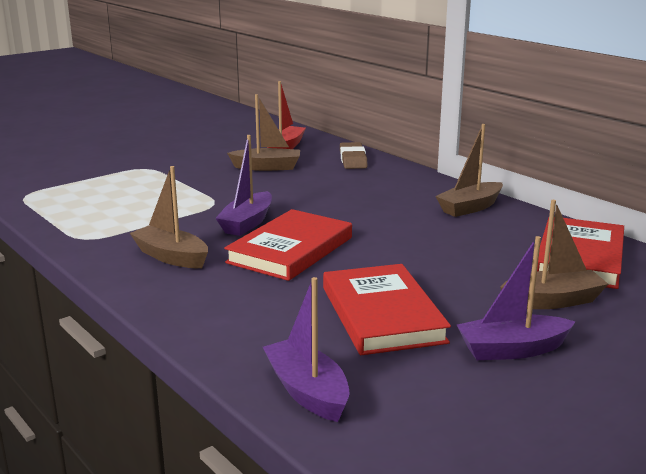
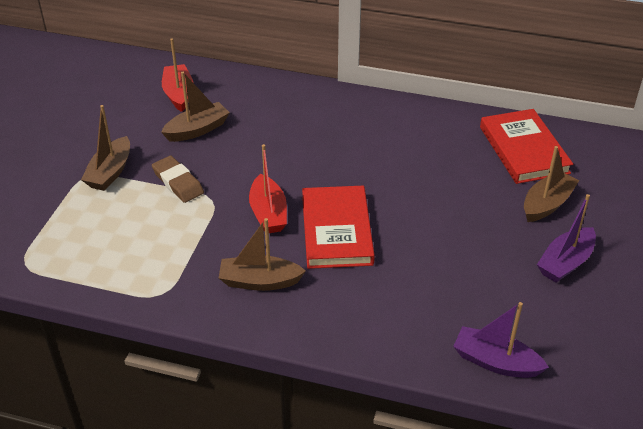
camera: 35 degrees left, 20 degrees up
(247, 223) = (268, 213): purple boat -> red boat
(353, 159) = (256, 90): brown eraser -> brown eraser (178, 182)
(382, 314) = (466, 269): red book -> none
(470, 207) = (406, 121): brown boat -> brown boat (110, 172)

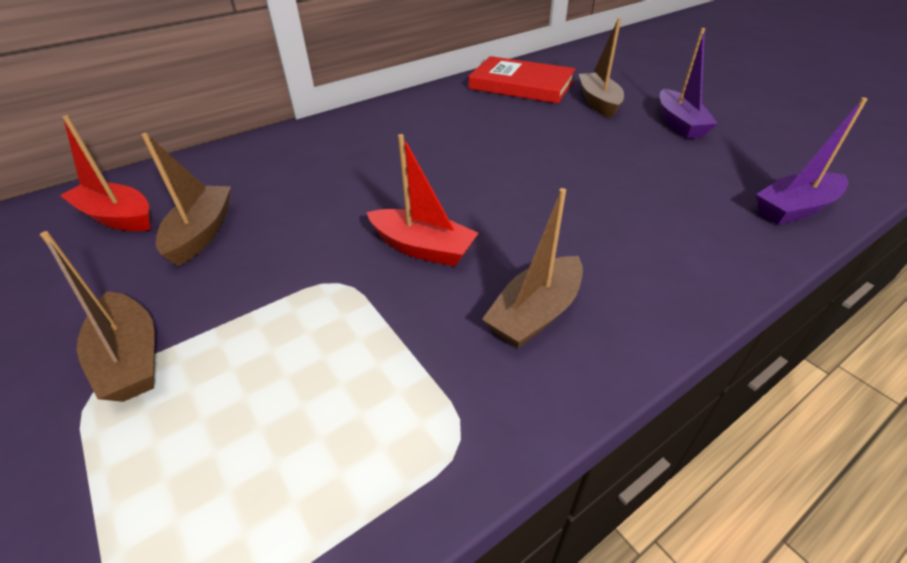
camera: 50 degrees left, 0 degrees up
(178, 182) = (261, 296): brown eraser -> none
(336, 230) = (509, 214): red book -> none

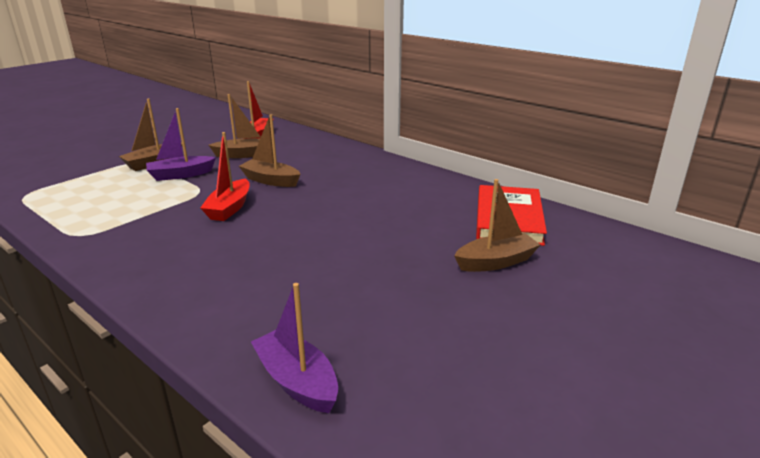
camera: 75 degrees right, 15 degrees down
(535, 313) = (162, 247): brown boat -> brown boat (271, 180)
(679, 124) = (472, 314): purple boat -> purple boat (181, 175)

